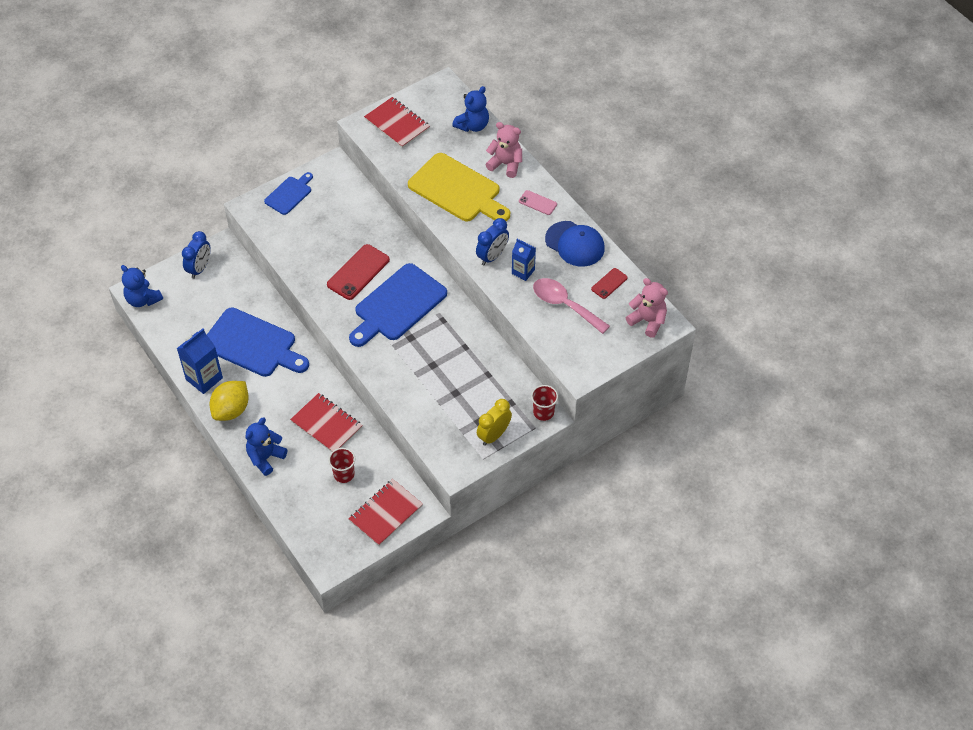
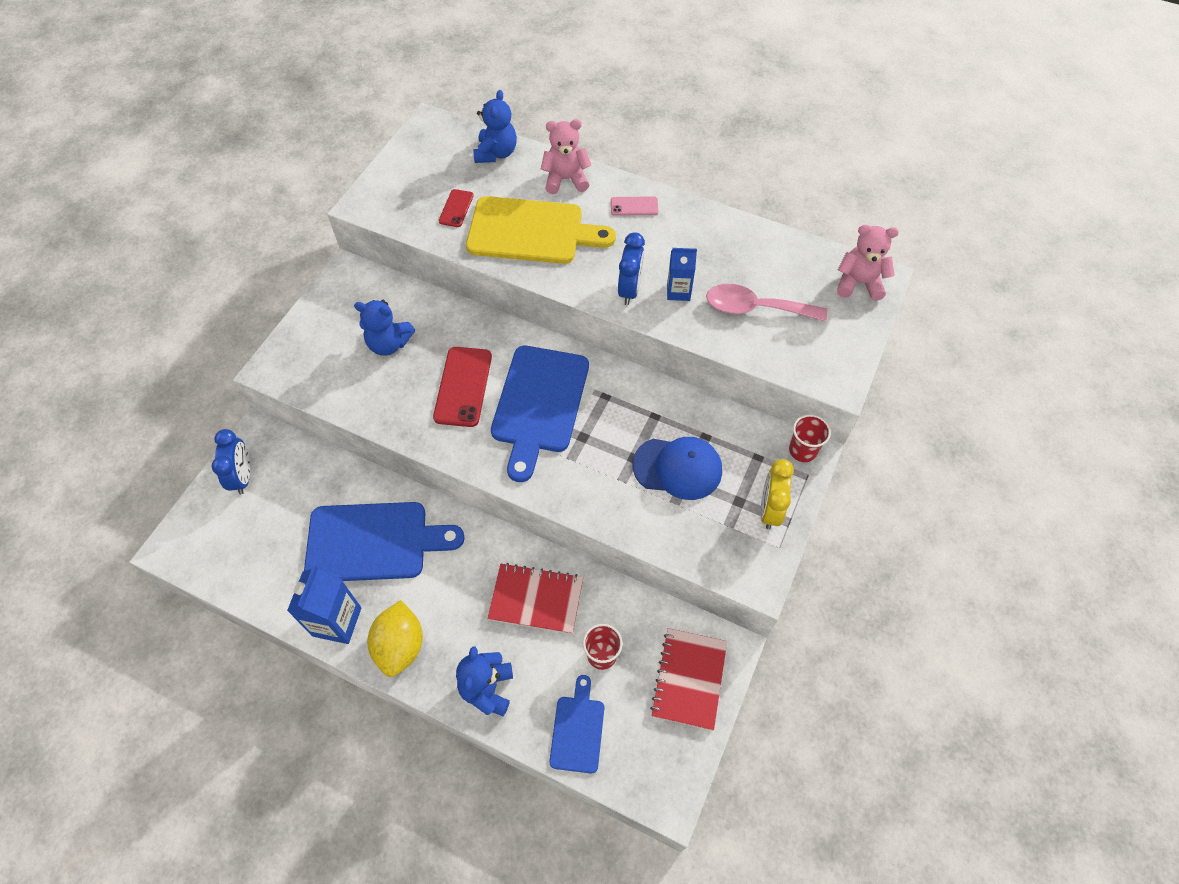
camera: 30 degrees left, 5 degrees up
(143, 299) = (188, 555): blue teddy bear -> blue teddy bear (389, 344)
(289, 194) = (313, 331): blue cutting board -> blue cutting board (577, 730)
(397, 124) = (405, 187): red notebook -> none
(575, 244) = (711, 234): blue cap -> blue cap (678, 468)
(609, 283) = (783, 260): red phone -> red phone (456, 208)

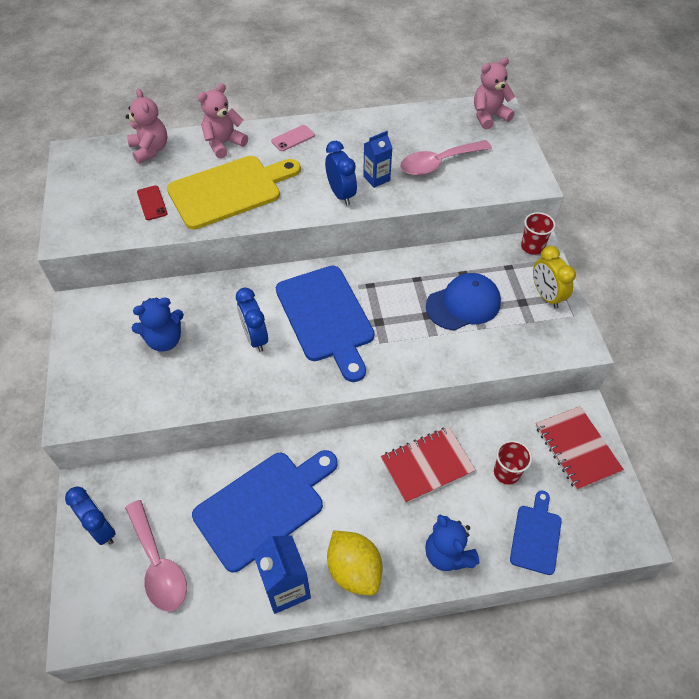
camera: 35 degrees left, 5 degrees down
(260, 535) = (158, 564): none -> pink spoon
(463, 386) = (255, 338): red phone -> blue clock
(496, 153) = (150, 150): blue teddy bear -> pink teddy bear
(577, 730) = (536, 536): blue cutting board -> blue cutting board turned 45 degrees clockwise

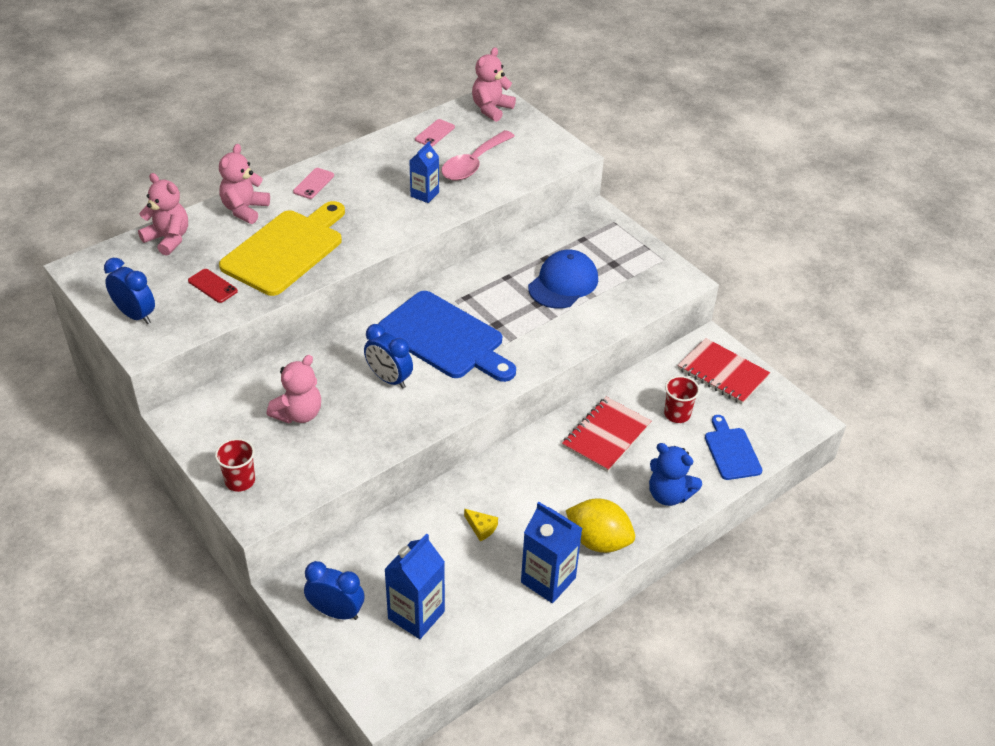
camera: 30 degrees left, 10 degrees down
(158, 564) = (416, 615): pink spoon -> blue carton
(164, 340) = (298, 414): blue teddy bear -> pink teddy bear
(263, 506) = (481, 528): blue cutting board -> yellow cheese
(341, 194) = (401, 218): blue clock -> blue clock (135, 315)
(424, 124) = (434, 133): none -> pink phone
(532, 247) = (592, 215): red cup -> red cup (240, 481)
(546, 296) = (630, 252): yellow clock -> none

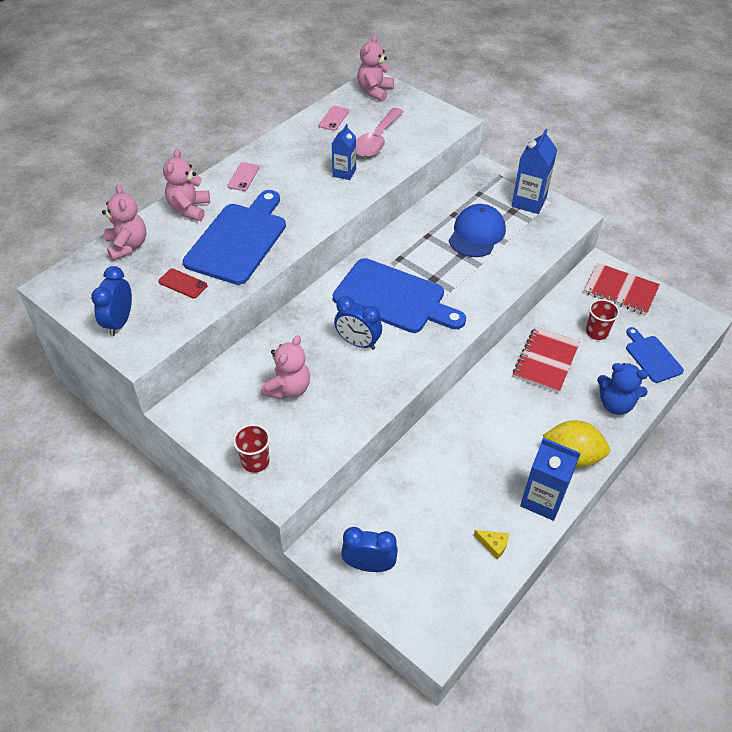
camera: 10 degrees left, 5 degrees up
(135, 315) = (119, 322): blue clock -> blue clock turned 105 degrees counterclockwise
(168, 239) = (128, 246): pink teddy bear -> pink teddy bear turned 45 degrees clockwise
(285, 250) = (238, 240): yellow cutting board -> blue cutting board
(416, 615) = (440, 554): blue carton -> blue carton (529, 202)
(481, 528) = (469, 462): yellow cheese -> yellow cheese (493, 545)

